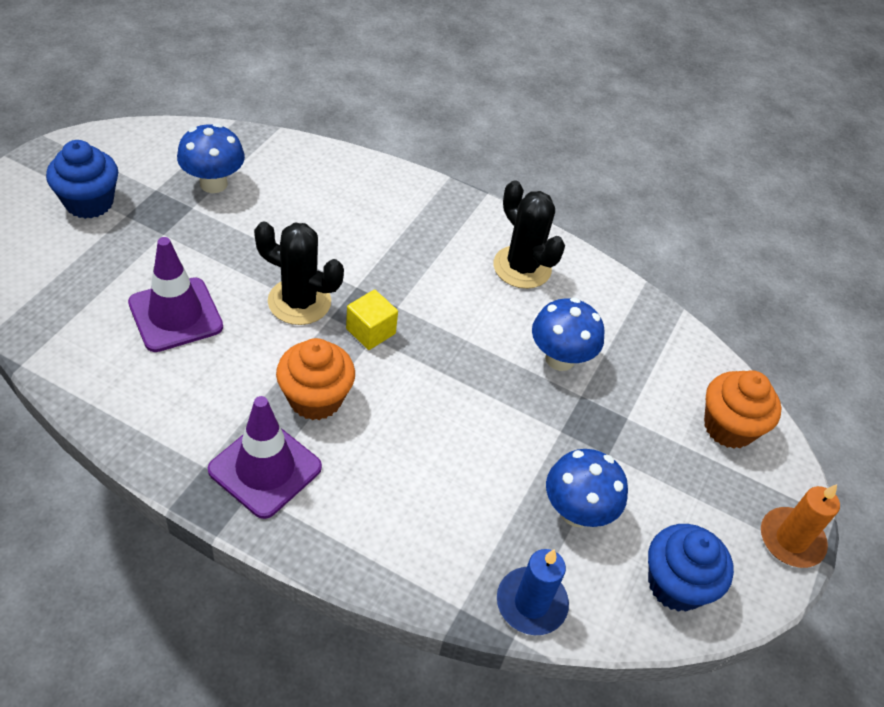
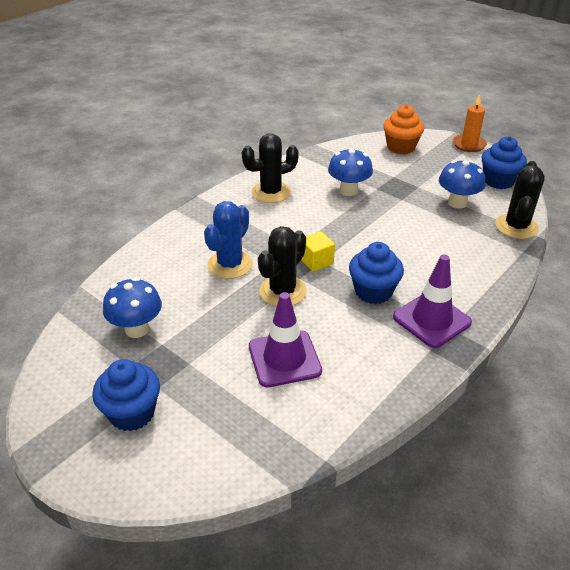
camera: 70 degrees left, 10 degrees down
(315, 399) = (373, 291): orange cupcake -> blue cupcake
(343, 245) = (230, 265): none -> blue cactus
(531, 603) = (516, 227): blue candle -> black cactus

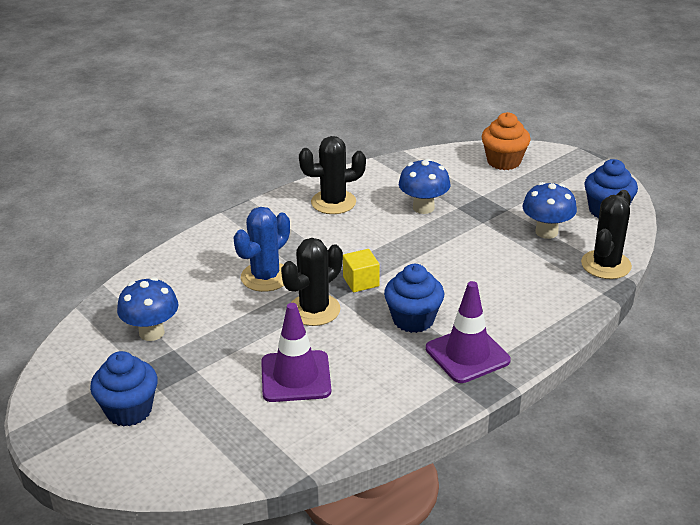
camera: 10 degrees right, 5 degrees down
(469, 145) = (588, 164): orange candle -> none

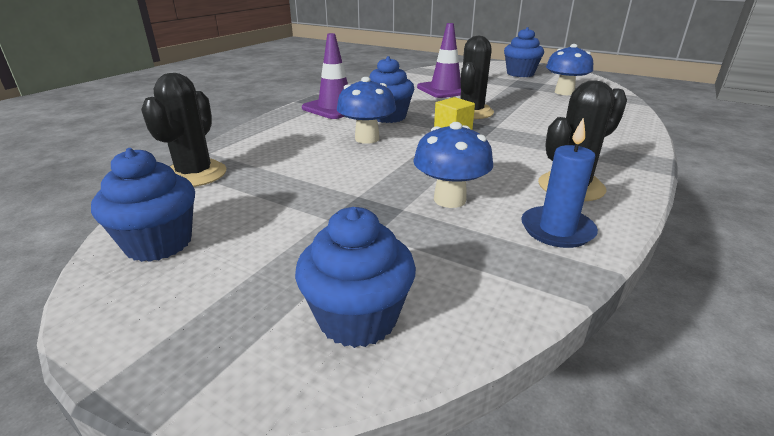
camera: 160 degrees right, 5 degrees down
(265, 277) = (537, 122): blue cactus -> none
(378, 179) = (557, 230): none -> blue candle
(503, 161) = (358, 318): orange cupcake -> blue cupcake
(546, 232) = (267, 197): blue mushroom -> blue mushroom (367, 139)

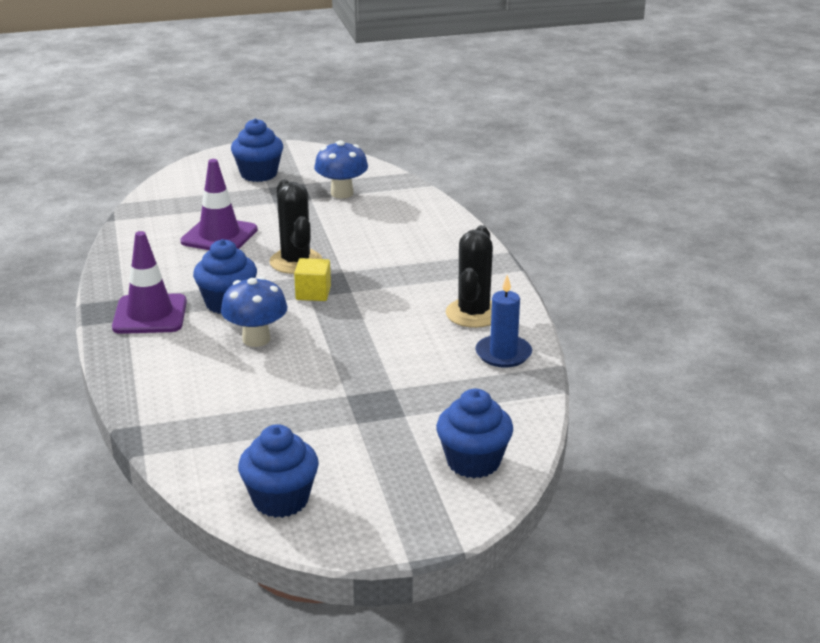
camera: 45 degrees left, 0 degrees up
(195, 174) = (180, 448): black cactus -> none
(449, 200) = (413, 365): blue mushroom -> none

